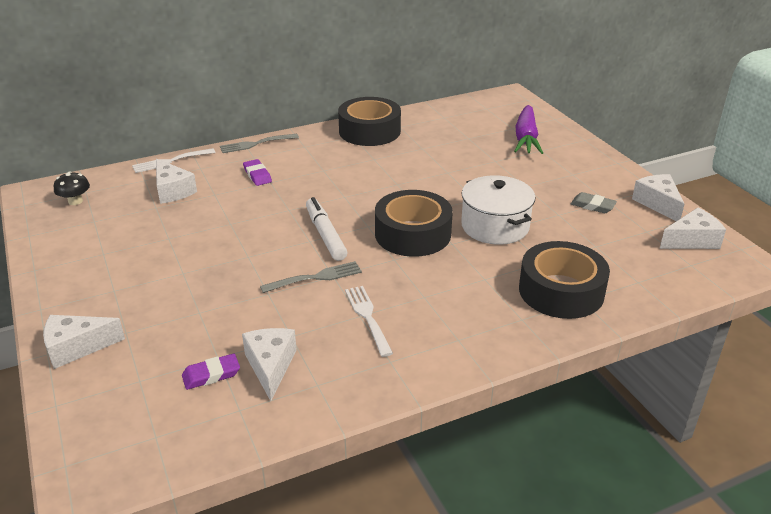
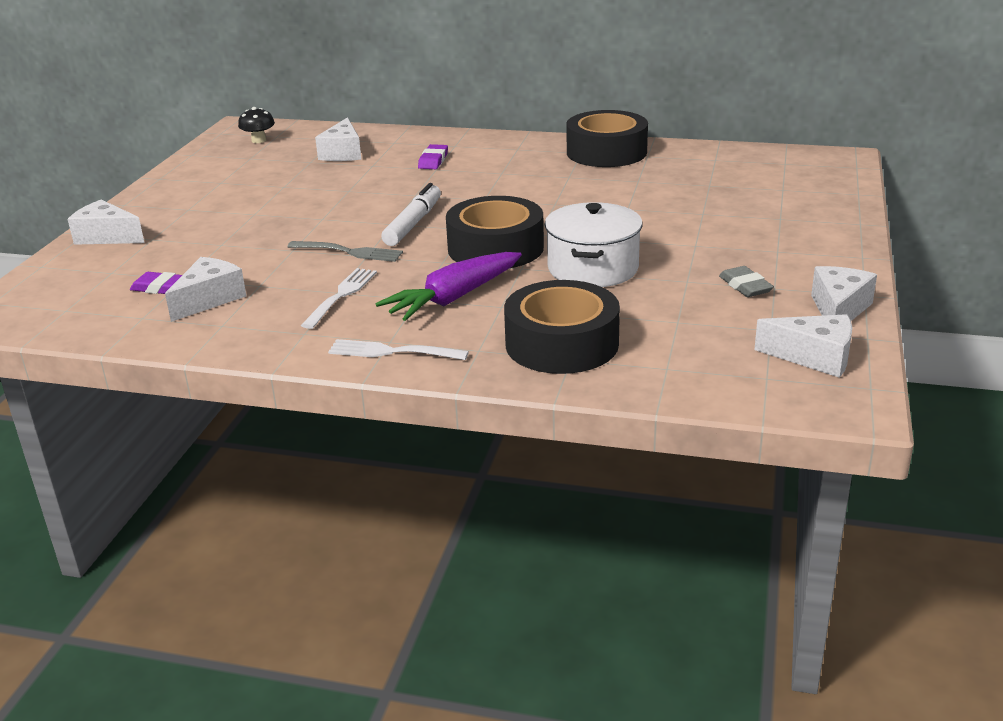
camera: 40 degrees right, 5 degrees down
(171, 161) = (378, 131): white fork -> white fork (393, 352)
(256, 144) = (475, 136): grey fork -> none
(526, 138) = (781, 203): purple carrot -> purple carrot (453, 298)

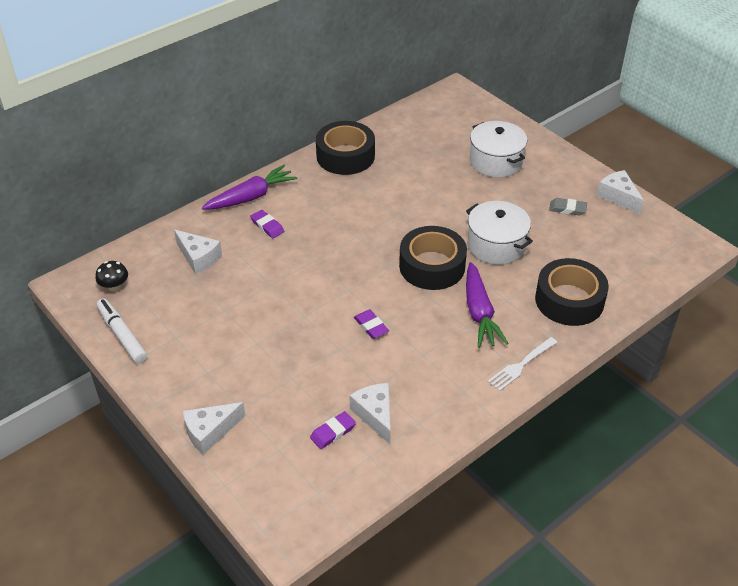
camera: 55 degrees left, 15 degrees up
(341, 296) = (431, 355): white fork -> none
(348, 252) = (371, 326): grey fork -> purple eraser
(413, 223) = (359, 281): white marker -> white marker (122, 335)
(466, 141) = (251, 197): none -> purple carrot
(752, 218) = (495, 161): none -> white pot
(814, 357) = (654, 231): white cheese -> none

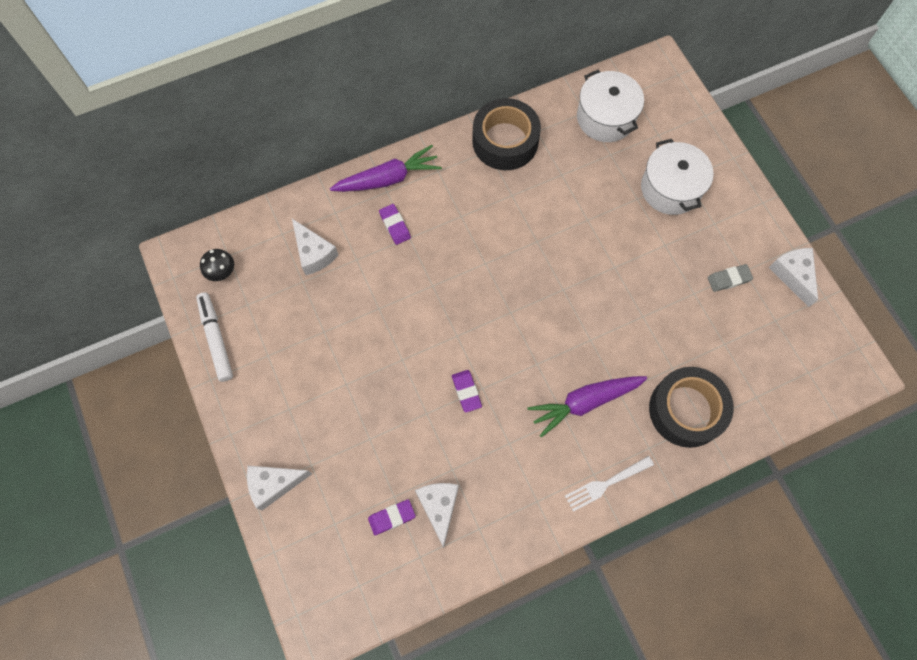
camera: 15 degrees right, 25 degrees up
(432, 266) = (553, 325): black tape -> none
(479, 313) = (584, 402): purple carrot -> purple carrot turned 60 degrees clockwise
(496, 245) = (632, 313): white pot -> white pot (605, 118)
(567, 209) = (728, 279): grey eraser -> grey eraser turned 45 degrees counterclockwise

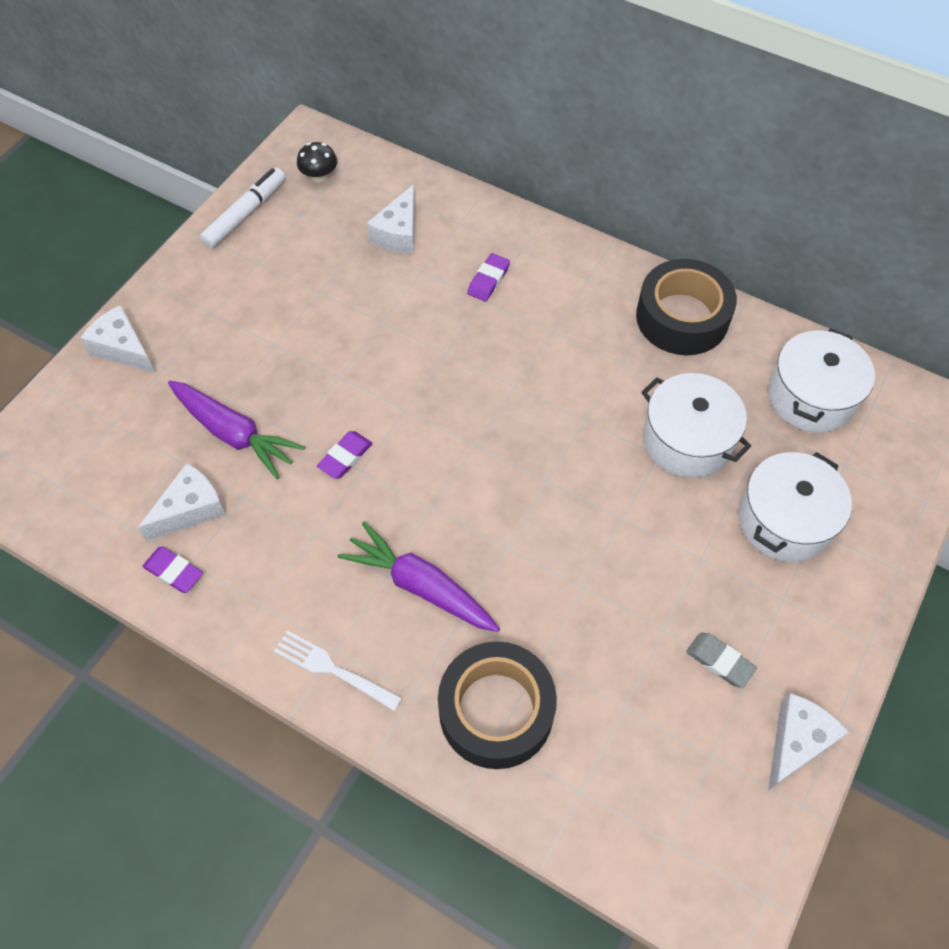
camera: 55 degrees right, 10 degrees down
(388, 178) = (538, 243): purple carrot -> purple carrot (234, 434)
(392, 517) = (152, 471): purple eraser -> purple eraser (174, 571)
(588, 199) = (687, 440): none -> white pot

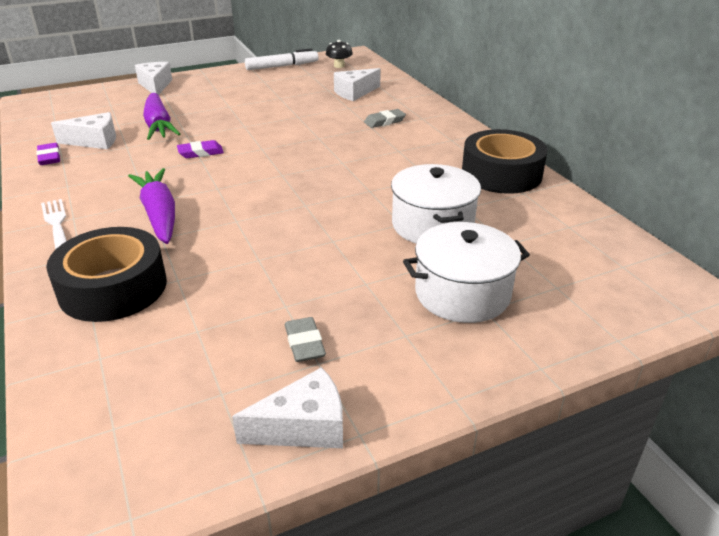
camera: 35 degrees right, 25 degrees down
(488, 280) = (384, 121): purple eraser -> grey eraser
(811, 397) = (566, 242): white pot -> none

